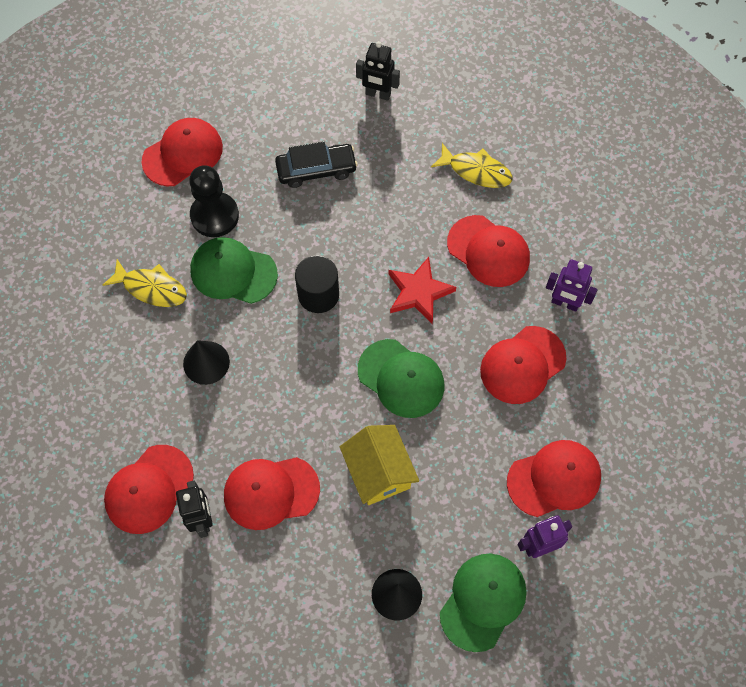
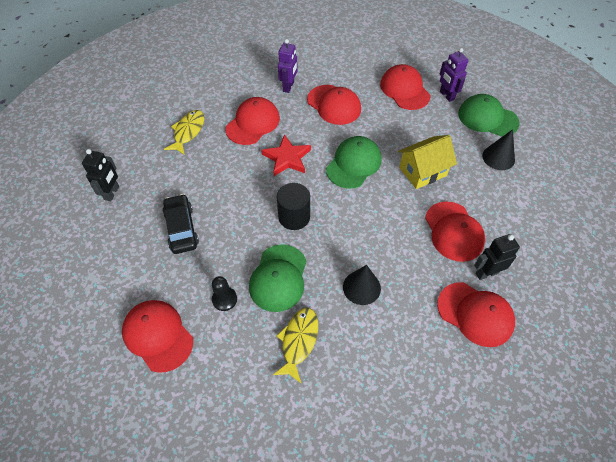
camera: 95 degrees left, 10 degrees down
(214, 216) = (224, 299): black pawn -> black pawn, size x0.59

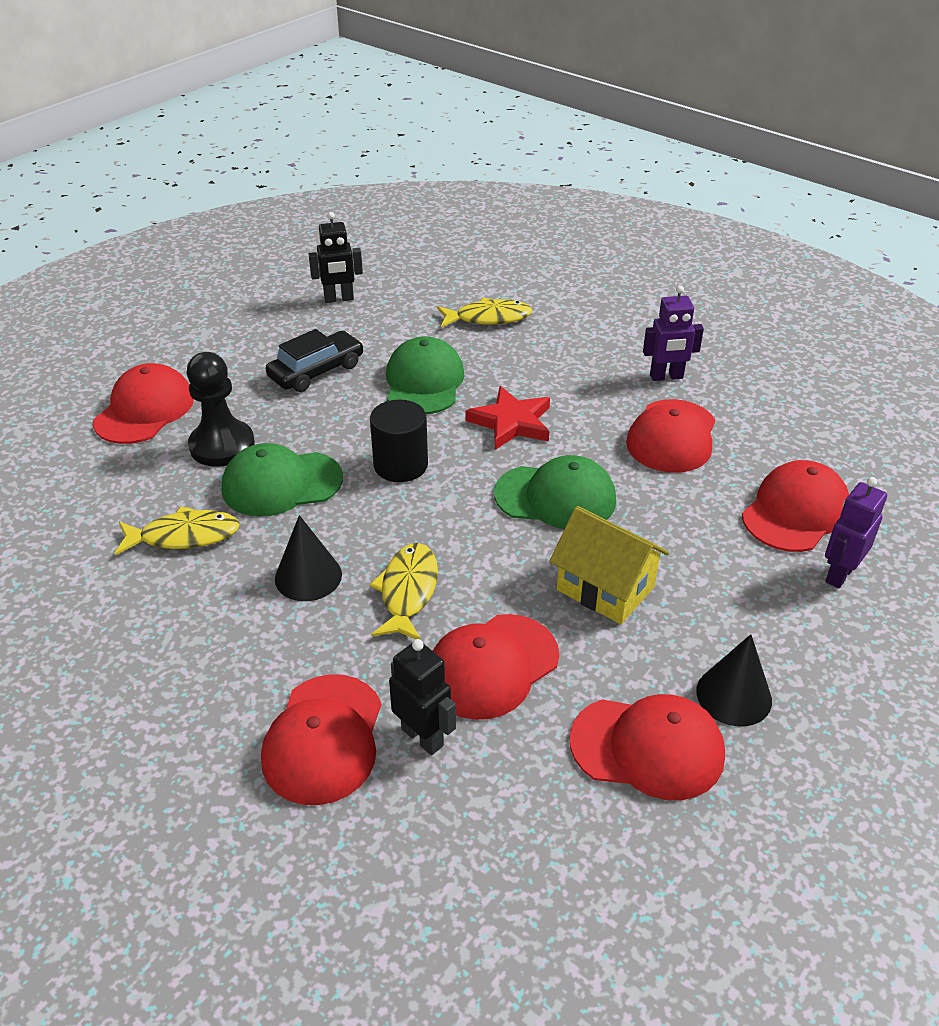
camera: 65 degrees right, 15 degrees down
(224, 299) = (222, 446): black pawn -> black pawn, size x1.70
(253, 123) = (555, 367): red cap -> red cap (647, 747)
(392, 247) = (408, 591): none -> yellow fish
(487, 118) = (834, 653): green cap -> green cap (424, 382)

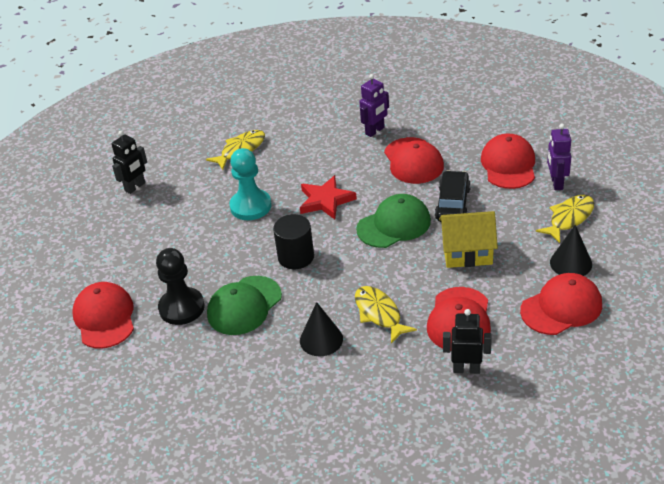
camera: 35 degrees left, 0 degrees up
(184, 536) = (227, 364): yellow fish -> yellow fish (569, 218)
(316, 371) = (180, 236): black car -> black car (453, 204)
(323, 739) = (424, 401): red cap -> none
(424, 382) = (250, 206): green cap -> turquoise pawn

